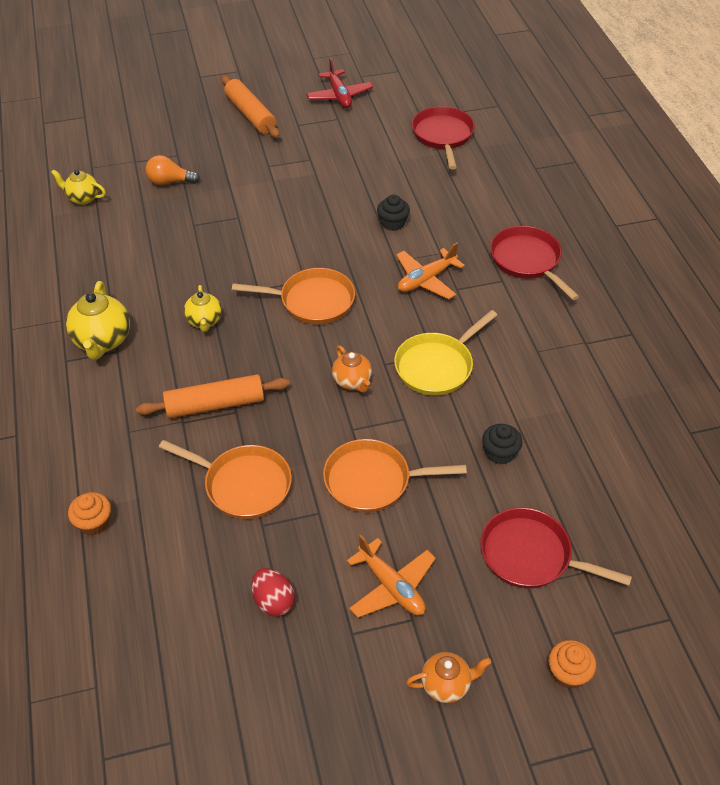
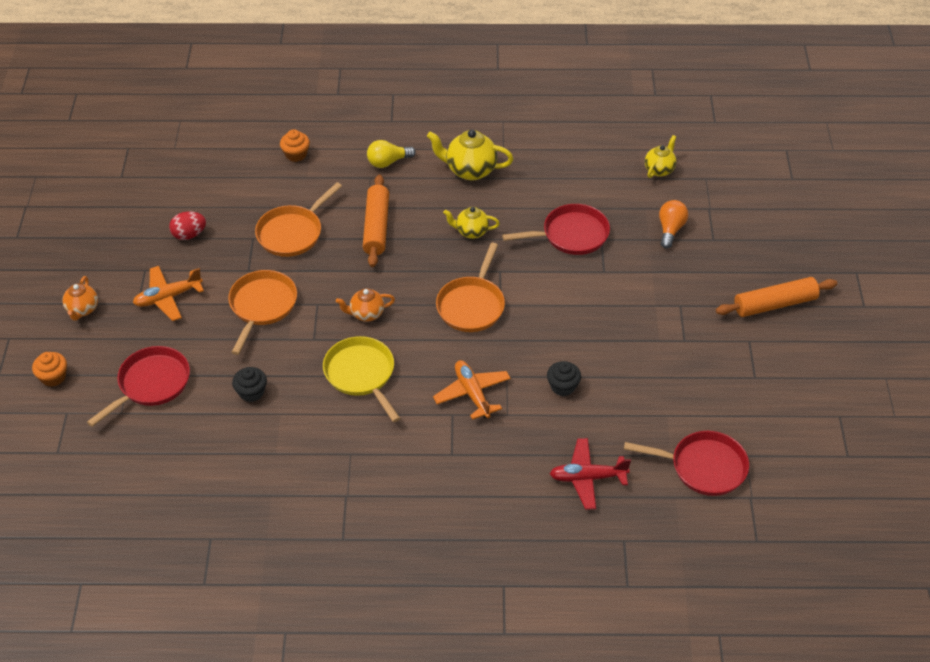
camera: 105 degrees right, 0 degrees up
(97, 420) = (388, 162): none -> yellow light bulb
(339, 96) = (800, 387): red plane -> red plane (587, 478)
(527, 261) = (473, 484): red pan -> red pan (571, 235)

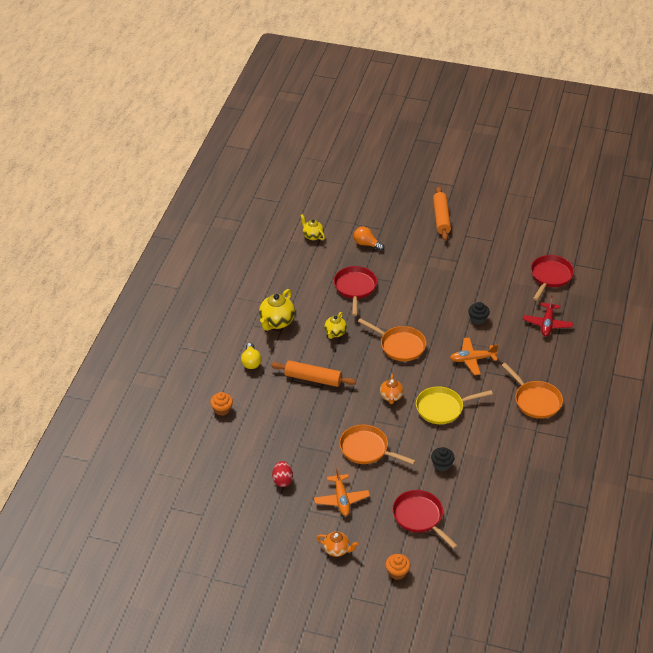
camera: 75 degrees left, 5 degrees down
(292, 233) = (302, 423): orange pan -> orange pan (535, 401)

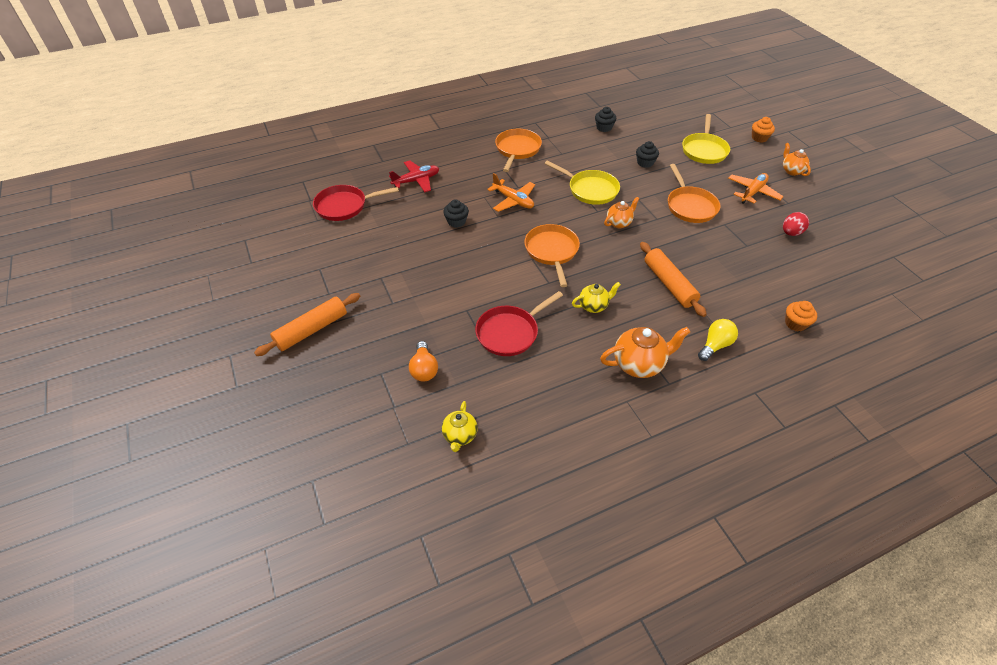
camera: 130 degrees left, 5 degrees up
(276, 322) = (639, 364): yellow teapot -> orange teapot
(420, 517) = (704, 150): red pan -> yellow pan
(516, 476) = (604, 128): none -> black cupcake

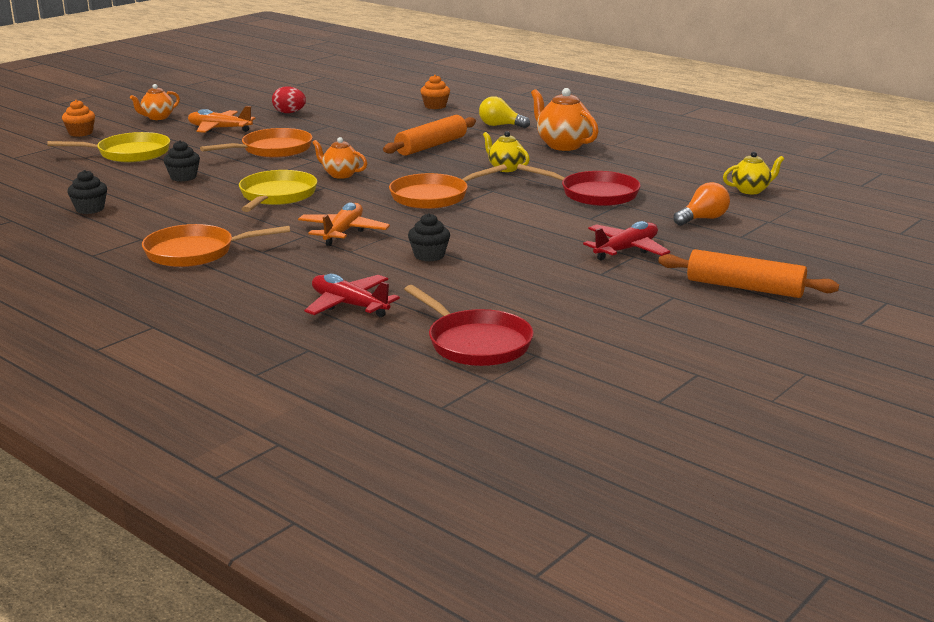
camera: 115 degrees left, 25 degrees down
(403, 303) = (626, 250): none -> red plane

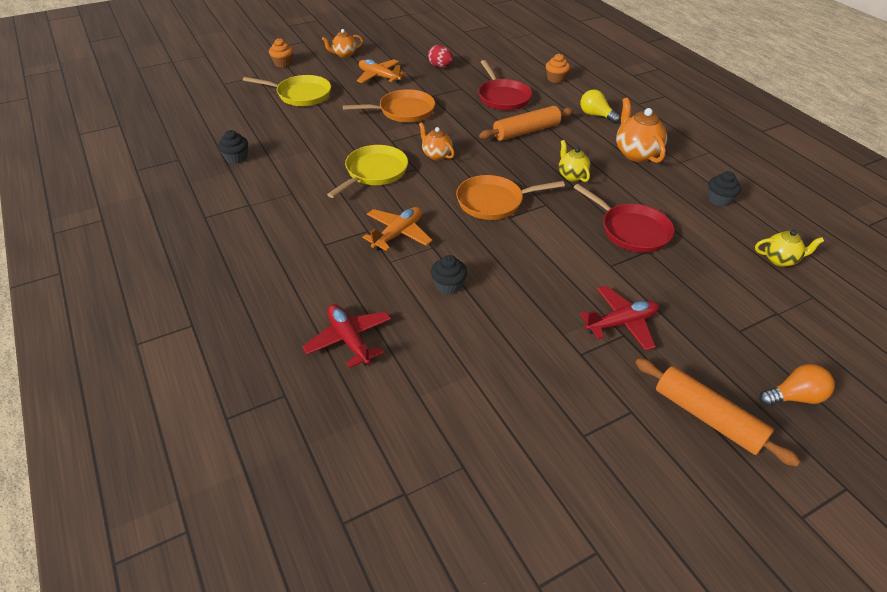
camera: 20 degrees right, 20 degrees up
(183, 177) = (321, 132): black cupcake -> black cupcake (719, 199)
(195, 252) = (276, 233): orange pan -> none
(475, 343) = (421, 431): red pan -> red pan (502, 97)
(703, 219) = (714, 293): orange light bulb -> orange light bulb (794, 397)

